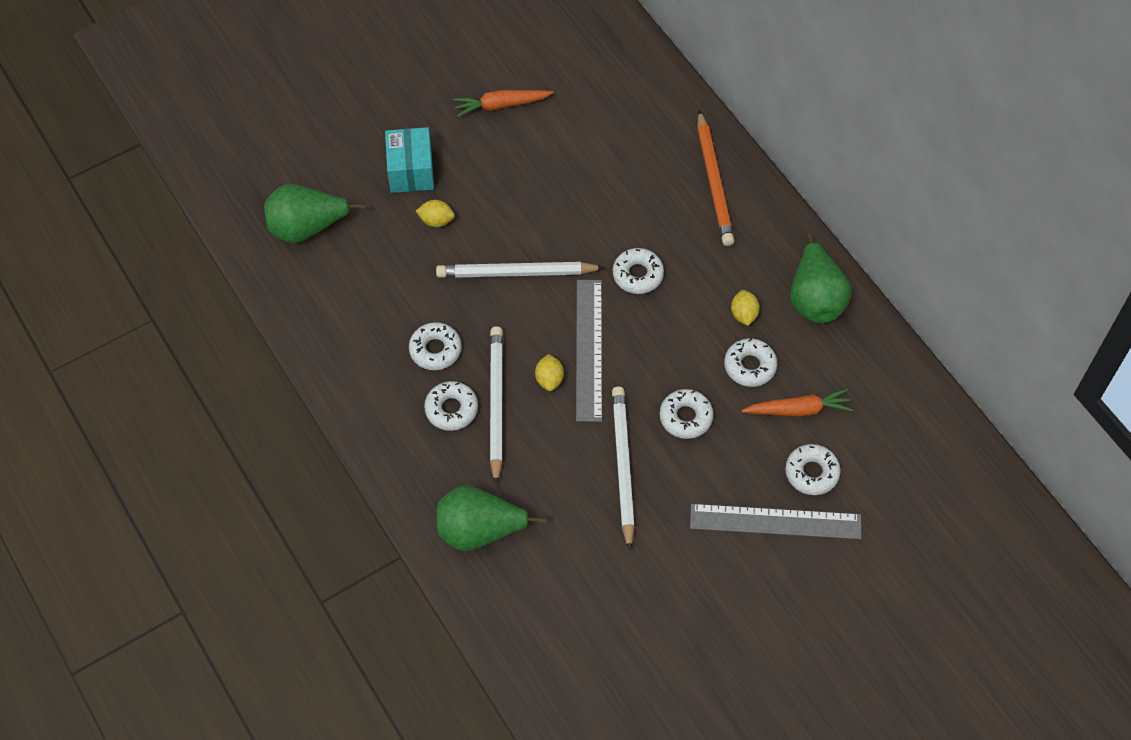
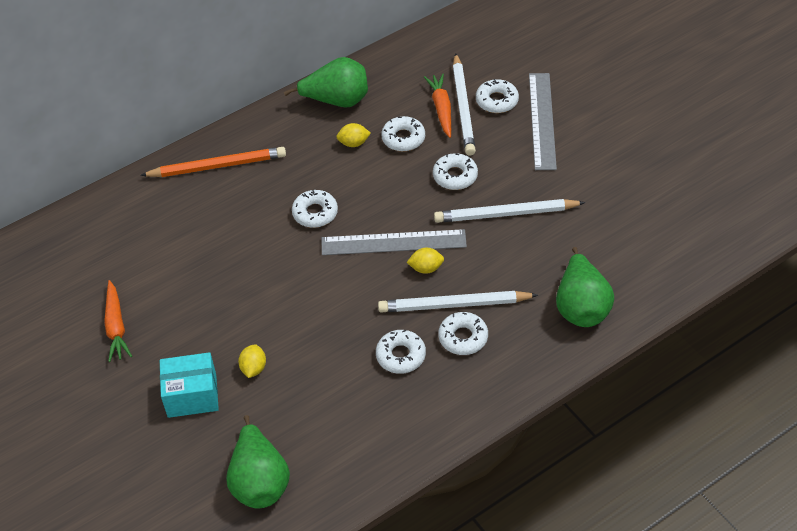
camera: 90 degrees left, 10 degrees down
(516, 273) = (314, 300): white pencil -> white pencil (463, 107)

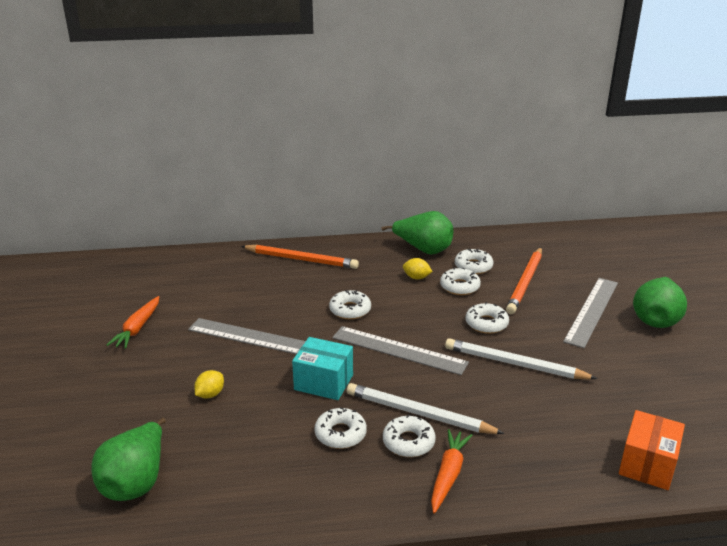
camera: 25 degrees right, 20 degrees down
(192, 395) = (146, 394): turquoise box -> turquoise box (323, 382)
(244, 287) = (253, 337): none -> grey ruler
(426, 268) = (413, 377): yellow lemon -> none
(441, 109) = (506, 278): orange carrot -> orange carrot (448, 475)
(463, 107) = (525, 282): white pencil -> orange pencil
(497, 101) = (558, 287): white donut -> white donut (473, 266)
(581, 307) = (544, 462): green pear -> green pear (656, 319)
(660, 273) = (647, 464): none -> orange box

